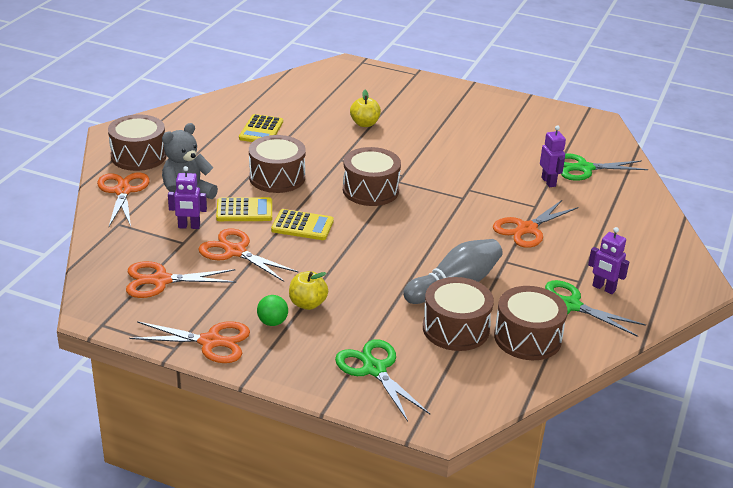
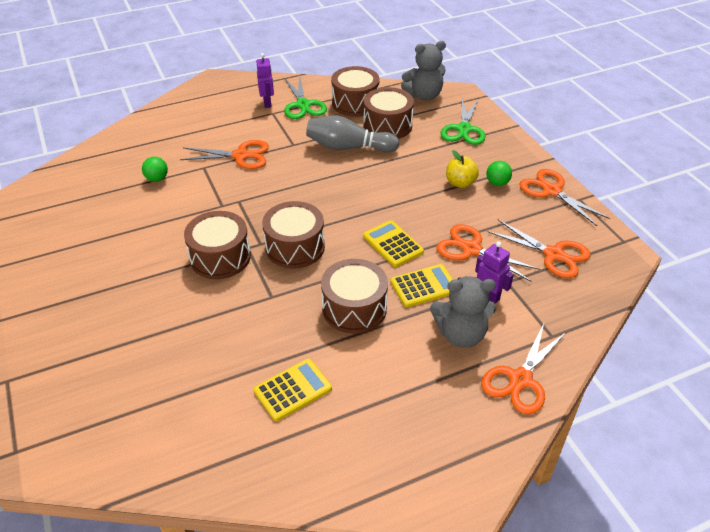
camera: 135 degrees left, 10 degrees up
(138, 156) = (464, 430): brown drum -> brown drum (220, 257)
(235, 251) = (471, 249): orange scissors -> orange scissors turned 135 degrees clockwise
(244, 210) = (424, 286): yellow calculator -> yellow calculator turned 120 degrees clockwise
(364, 124) = (183, 331): yellow apple -> none
(475, 393) = (424, 95): none -> grey teddy bear
(548, 182) = (157, 179): purple robot -> green ball
(584, 168) = (110, 175): green scissors -> none

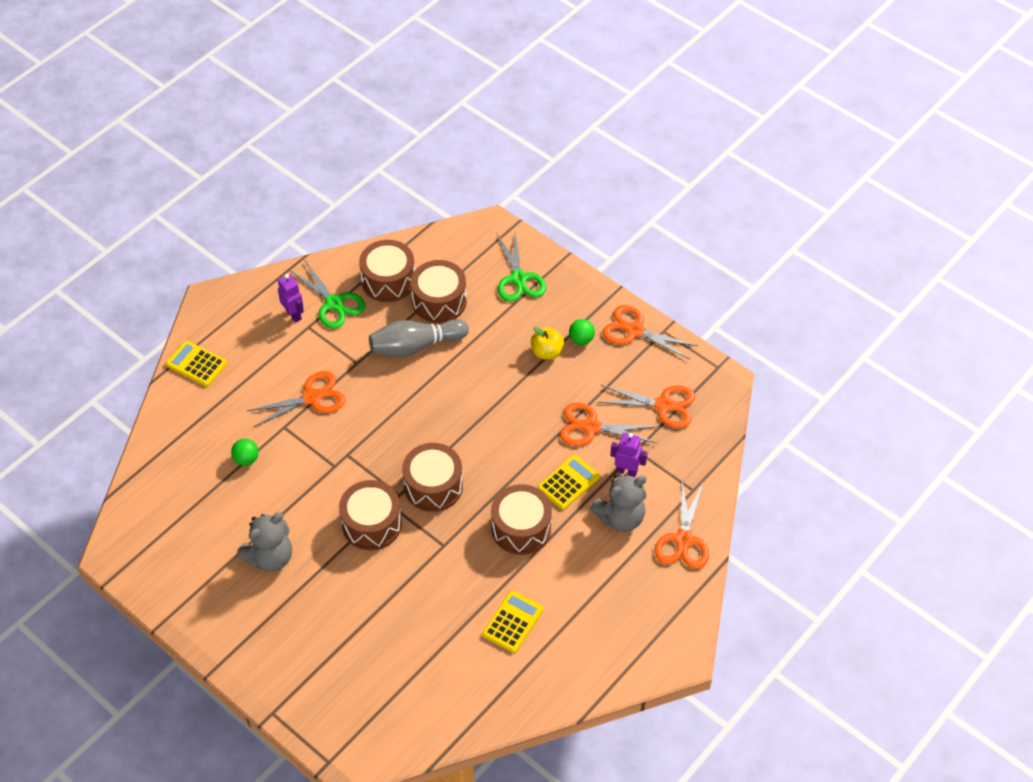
camera: 25 degrees left, 10 degrees up
(393, 244) = (519, 448): yellow calculator -> yellow calculator (196, 364)
(424, 95) = (455, 243): grey teddy bear -> grey teddy bear (270, 557)

